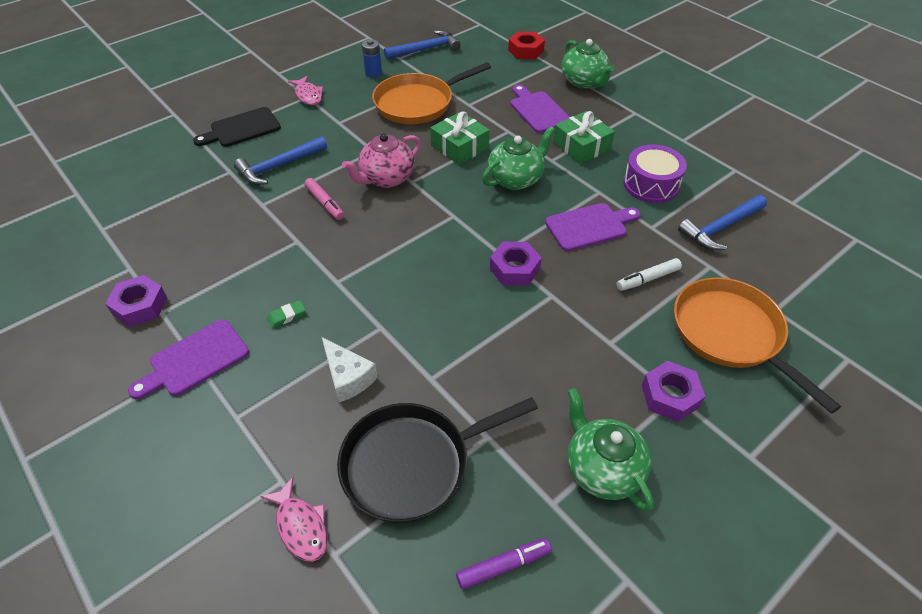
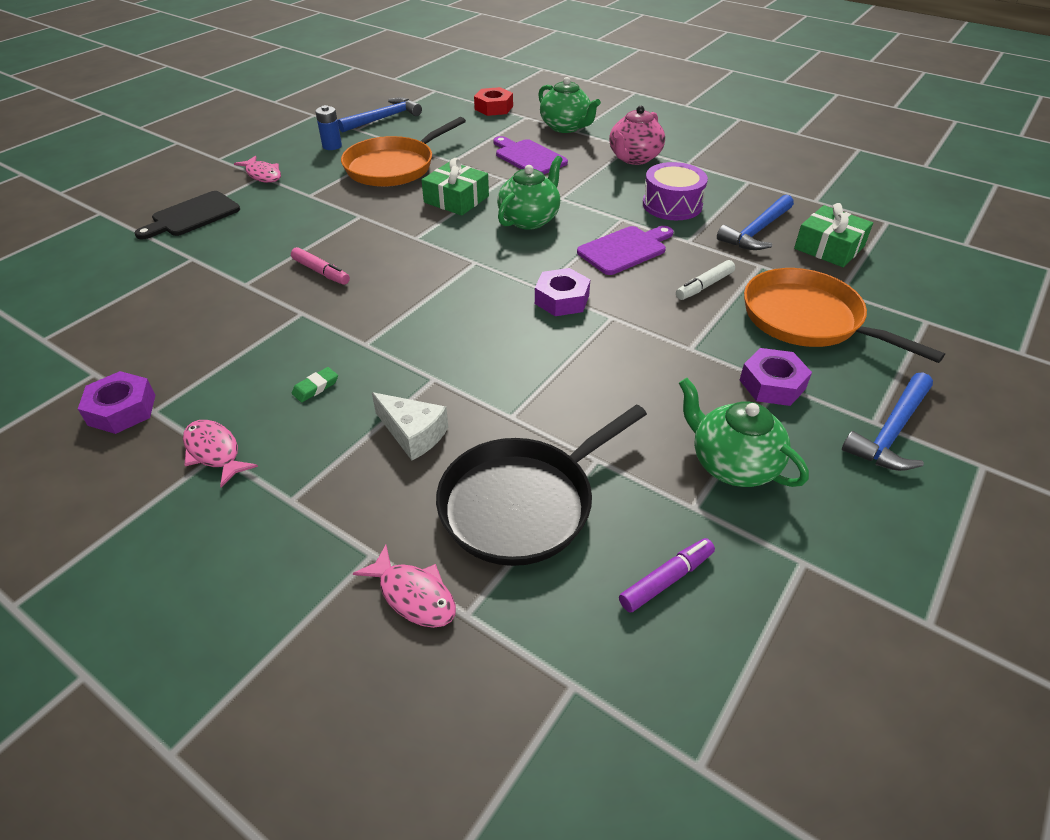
camera: 15 degrees left, 5 degrees down
(194, 360) = (214, 452): purple cutting board -> pink fish
(279, 166) = (252, 245): blue hammer -> blue hammer (891, 432)
(386, 178) = (385, 239): pink teapot -> pink teapot (634, 158)
(581, 146) = (587, 182): green gift -> green gift (829, 247)

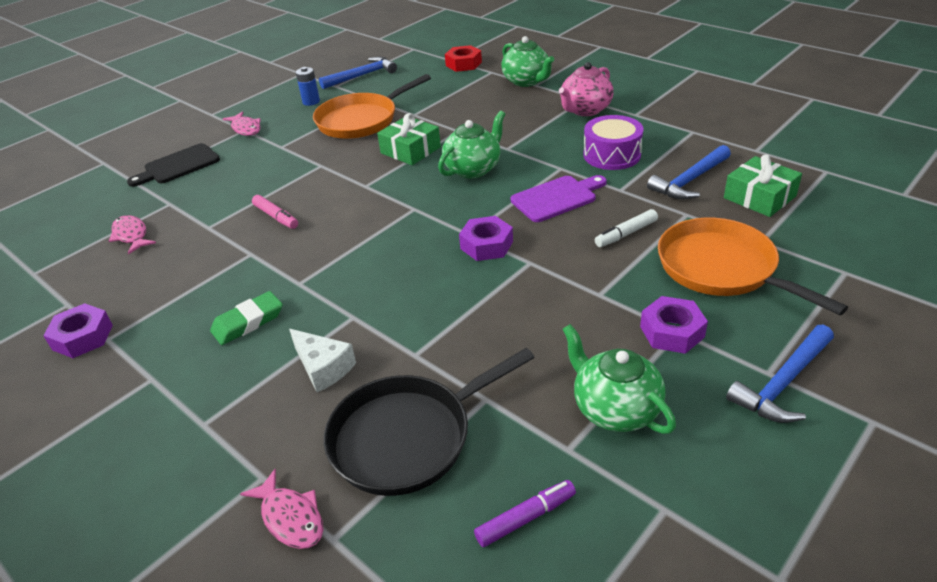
camera: 10 degrees right, 5 degrees down
(214, 452) = (150, 378): pink fish -> pink fish (131, 235)
(315, 387) = (248, 322): green eraser -> green eraser, size x1.71
(528, 157) = (485, 110): purple cutting board -> none

